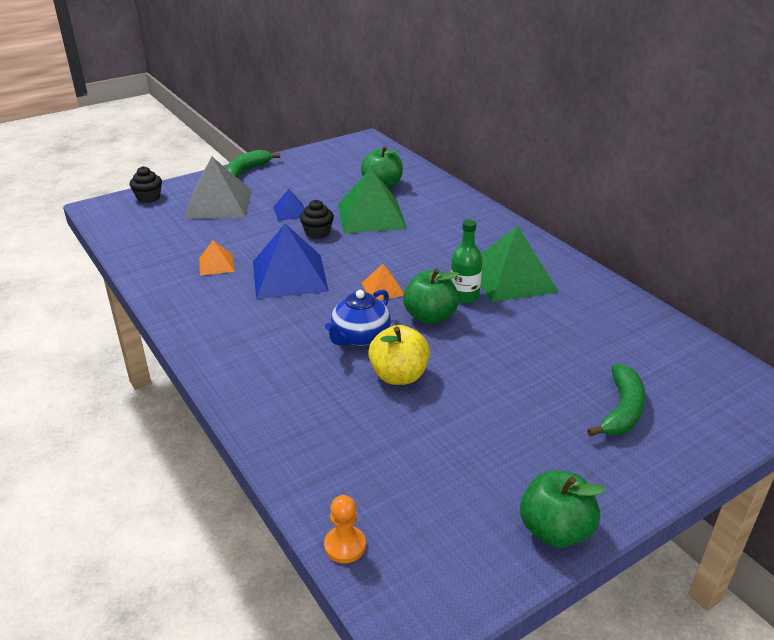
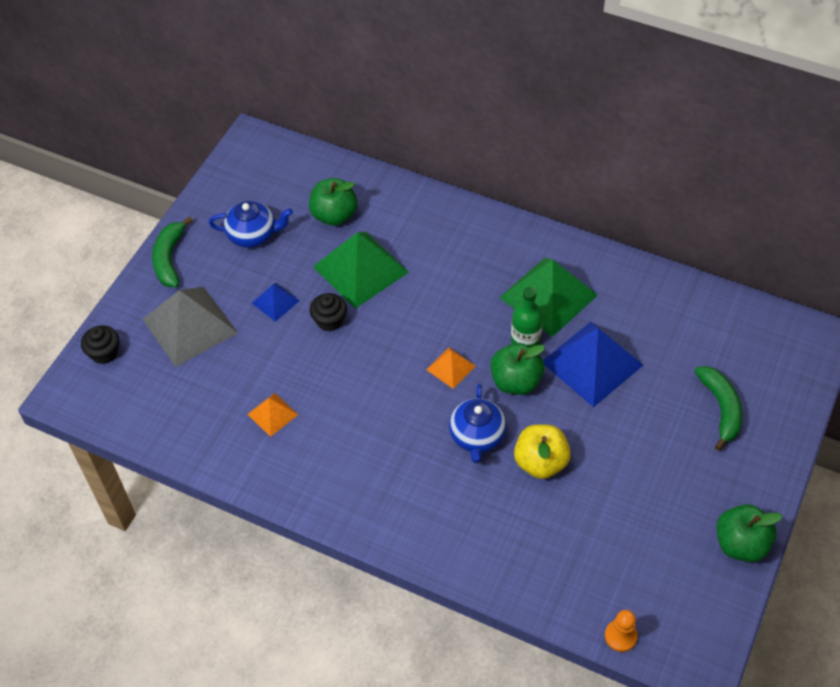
camera: 30 degrees left, 20 degrees up
(289, 276) = (354, 393): blue pyramid -> blue pyramid (592, 363)
(314, 178) = (253, 235): none -> blue teapot

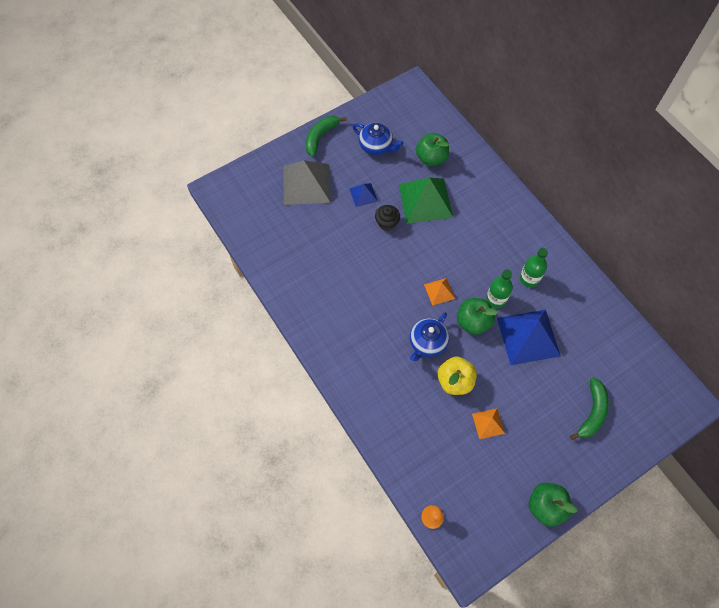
camera: 30 degrees right, 10 degrees up
(104, 353) = (251, 175): black cupcake -> none
(272, 414) = (319, 262): orange pyramid -> orange pyramid (488, 423)
(548, 296) = (529, 278): green pyramid -> green bottle

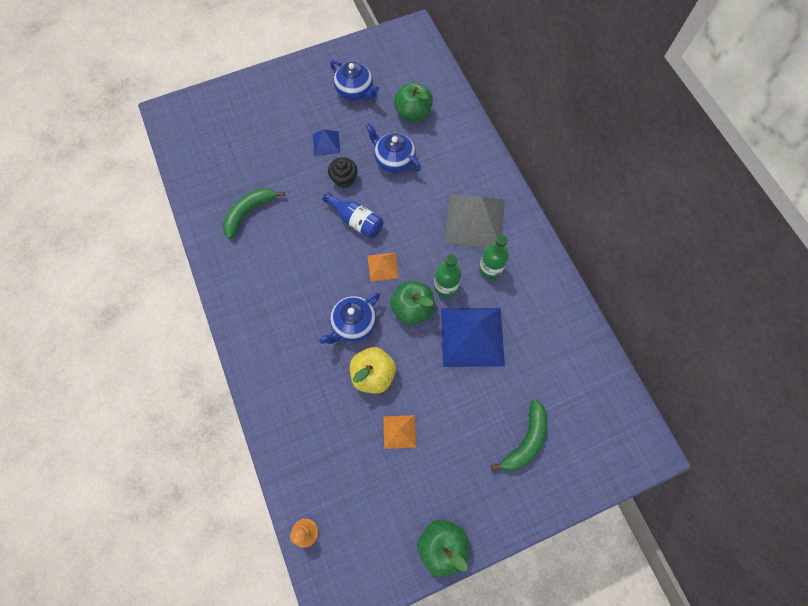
camera: 10 degrees right, 5 degrees up
(306, 184) = (266, 121): grey pyramid -> grey pyramid (474, 221)
(320, 137) = (296, 72): green banana -> green banana (249, 212)
(407, 257) = (356, 221): none -> blue bottle
(425, 200) = (394, 160): green pyramid -> blue teapot

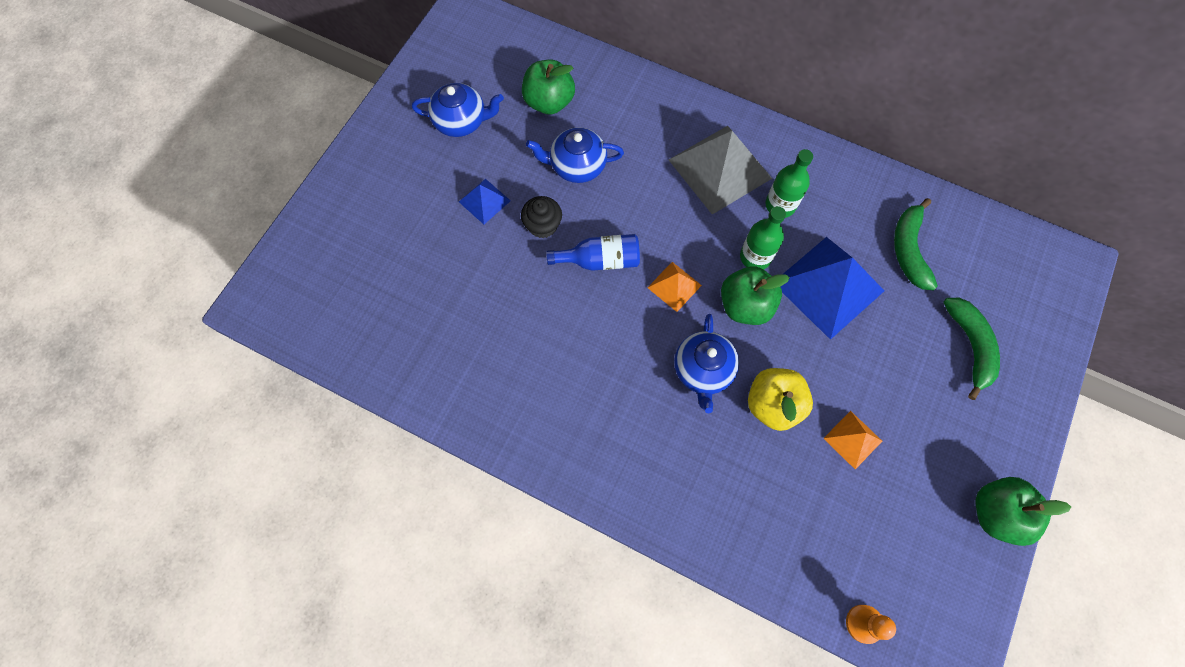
camera: 40 degrees left, 0 degrees up
(249, 212) = (471, 342): green banana -> green banana (908, 250)

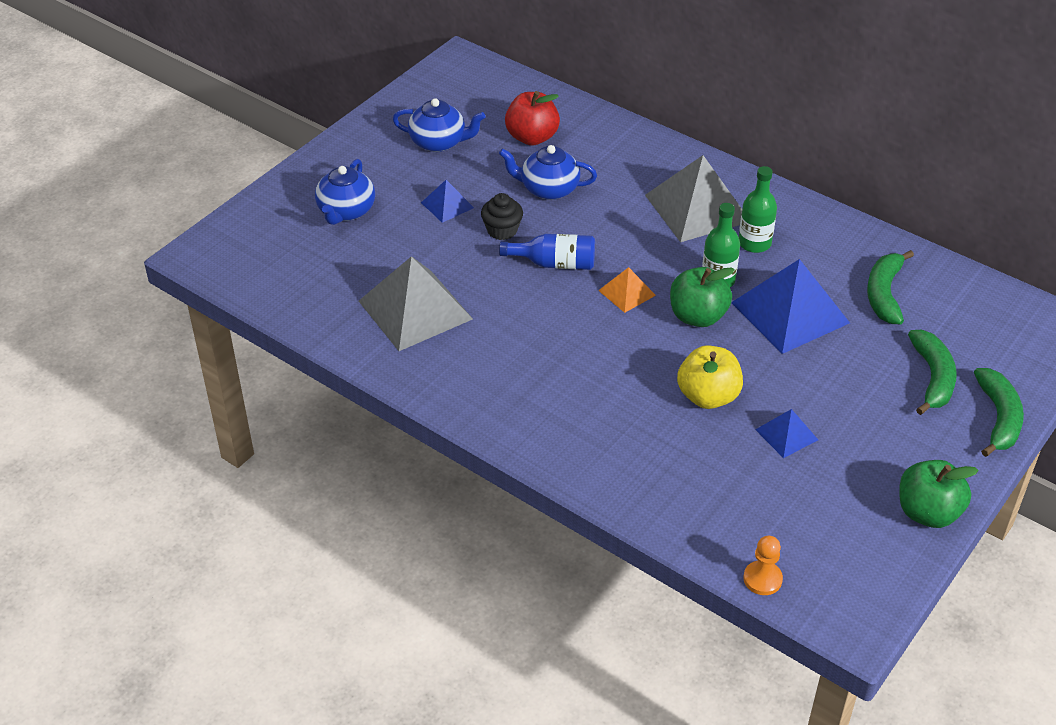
camera: 10 degrees right, 25 degrees down
(479, 341) = (415, 310): none -> grey pyramid
(549, 102) = (532, 137): green apple -> red apple
(703, 370) = (640, 361): blue teapot -> blue teapot (346, 211)
(852, 439) = (786, 434): orange pyramid -> blue pyramid
(1036, 385) = (998, 418): none -> green banana

